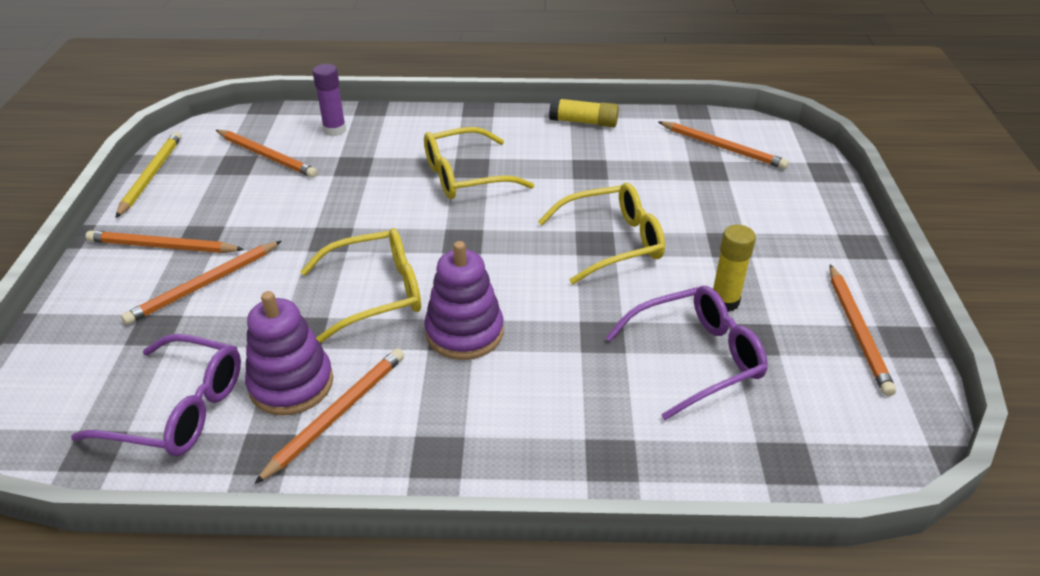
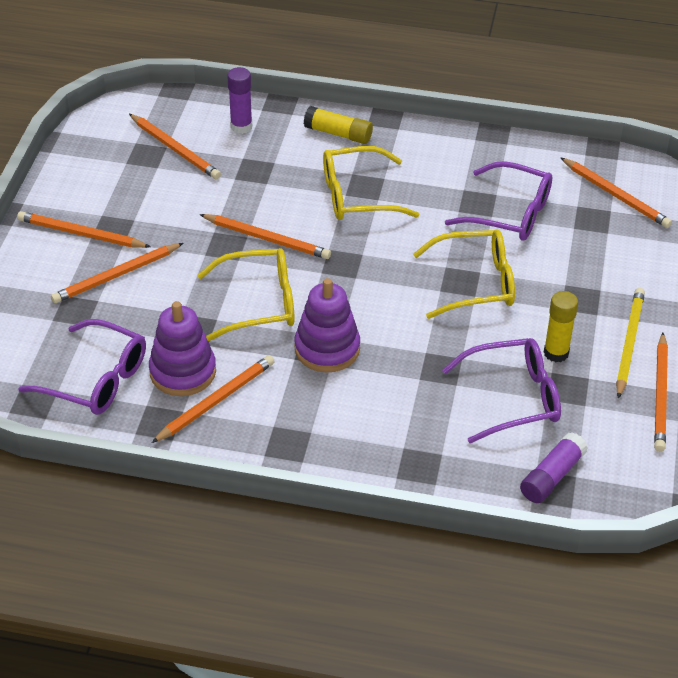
camera: 10 degrees right, 5 degrees up
(151, 175) = (69, 157): yellow pencil -> yellow pencil (628, 343)
(376, 226) = (267, 239): none -> orange pencil
(583, 122) = (487, 147): yellow glue stick -> yellow glue stick (338, 134)
(625, 174) = (510, 213): none -> purple glasses
(778, 447) = (552, 476): none -> purple glue stick

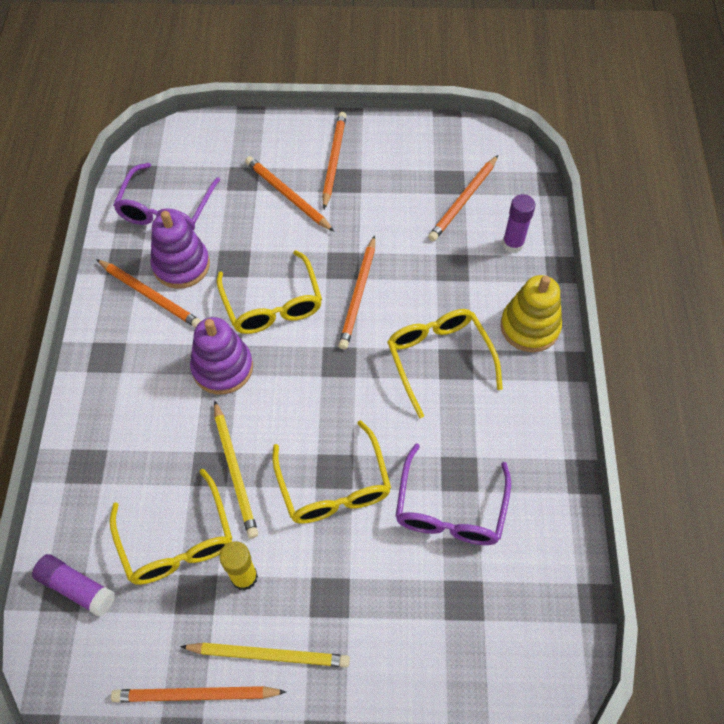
camera: 80 degrees right, 15 degrees up
(338, 134) = (529, 327): yellow glue stick -> yellow stacking toy
(447, 349) = (235, 471): none -> yellow pencil
(513, 398) = (177, 540): purple glasses -> yellow glasses
(616, 195) = (512, 625): orange pencil -> none

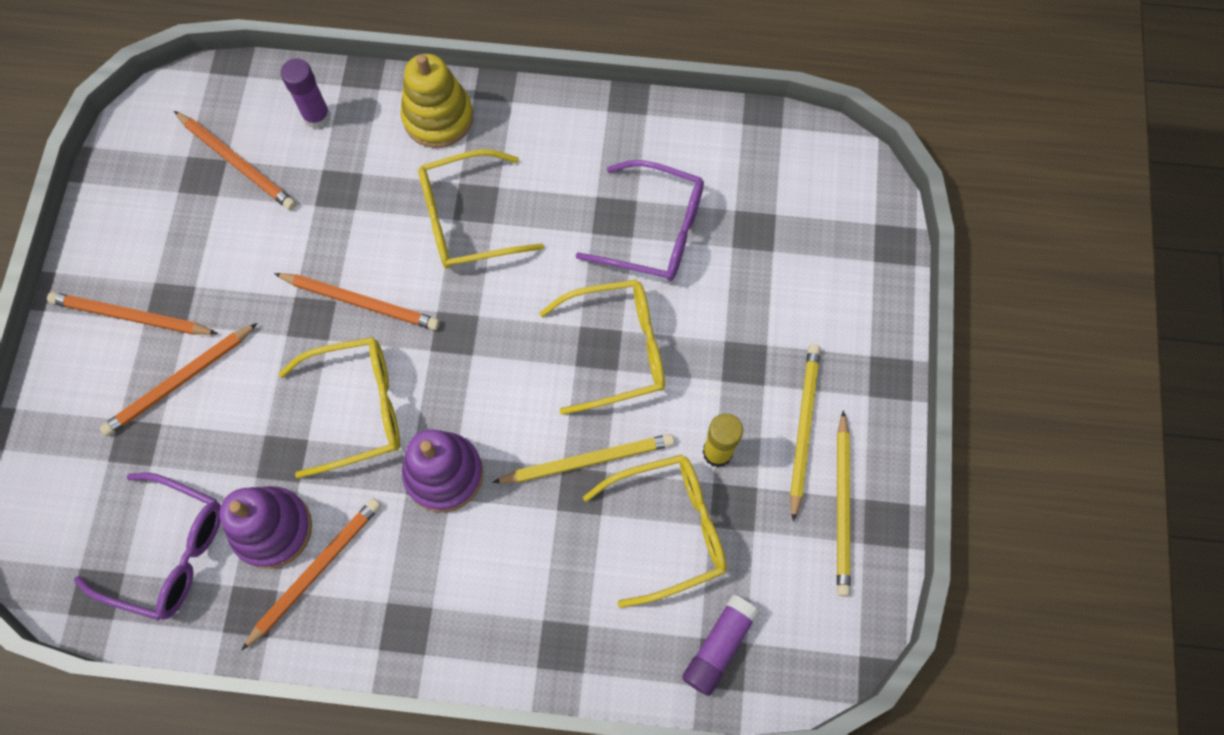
camera: 85 degrees left, 10 degrees up
(195, 695) = (842, 506): orange pencil -> yellow pencil

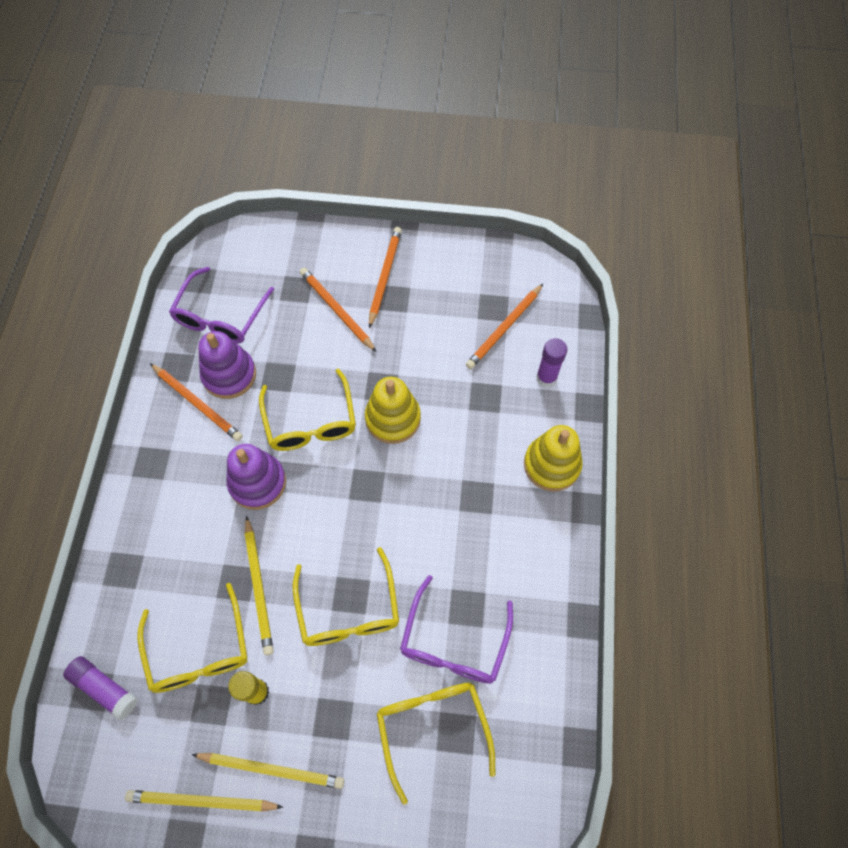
camera: 90 degrees right, 5 degrees down
(361, 302) = (393, 418): orange pencil -> yellow stacking toy
(467, 220) = (461, 490): yellow glasses -> yellow glasses (432, 728)

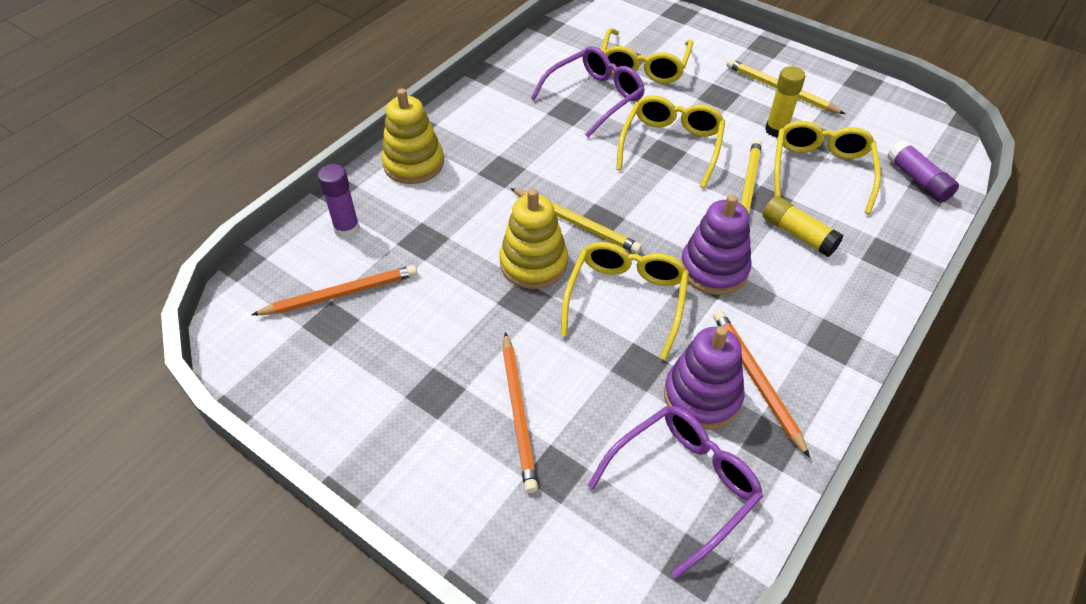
camera: 150 degrees left, 15 degrees down
(201, 555) = (798, 234): none -> yellow glue stick
(201, 801) = (843, 94): yellow pencil -> yellow pencil (576, 223)
(384, 276) = (425, 427): orange pencil -> none

